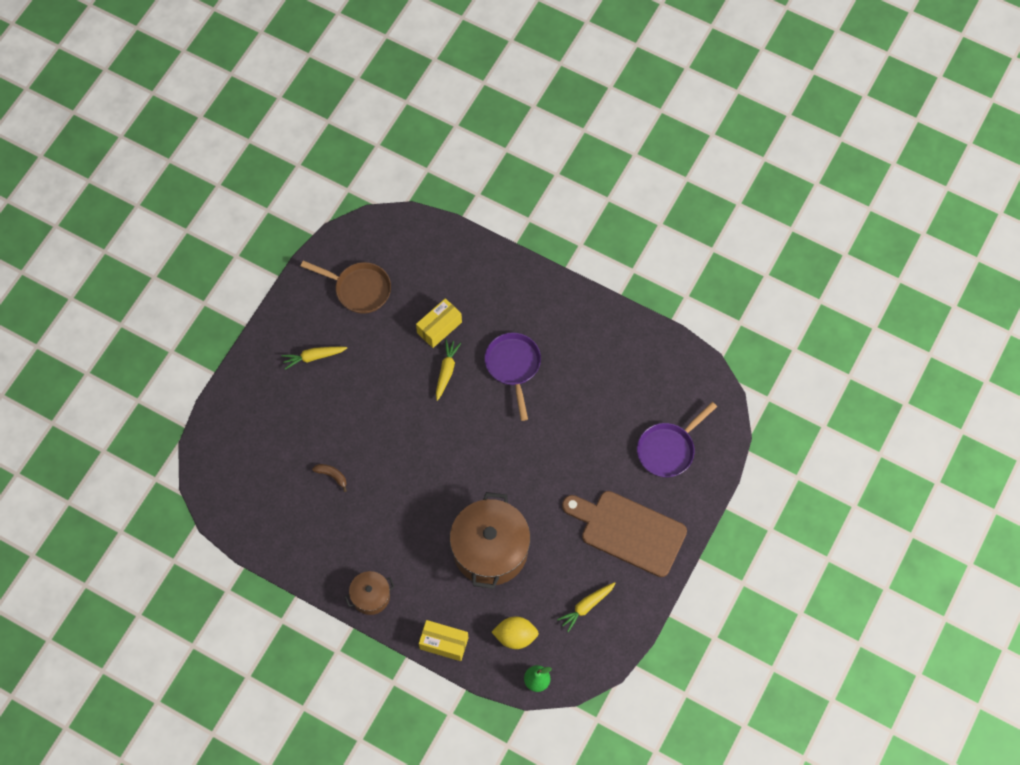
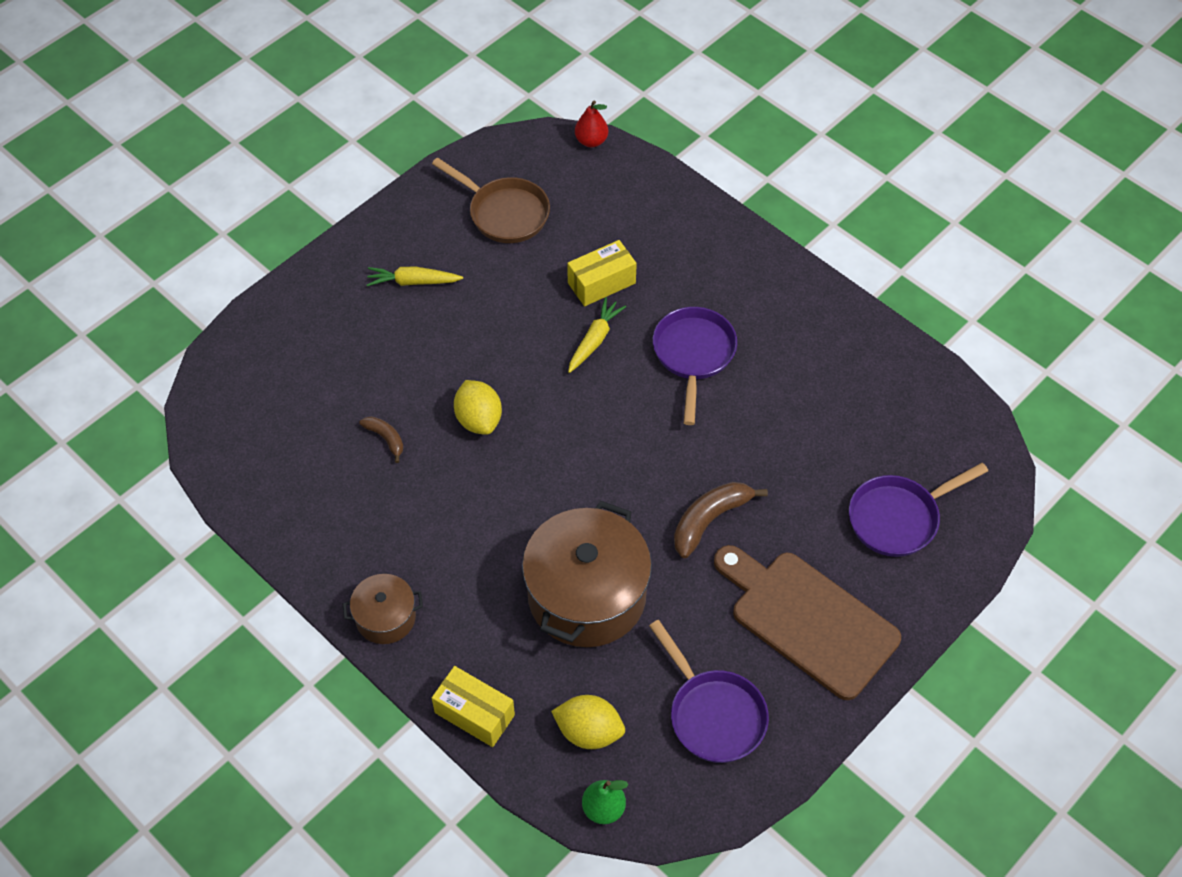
camera: 15 degrees right, 10 degrees down
(388, 447) = (479, 419): none -> yellow lemon
(402, 218) = (591, 141): none -> red pear
(552, 480) = (709, 520): none -> brown banana
(586, 606) = (713, 714): yellow carrot -> purple pan

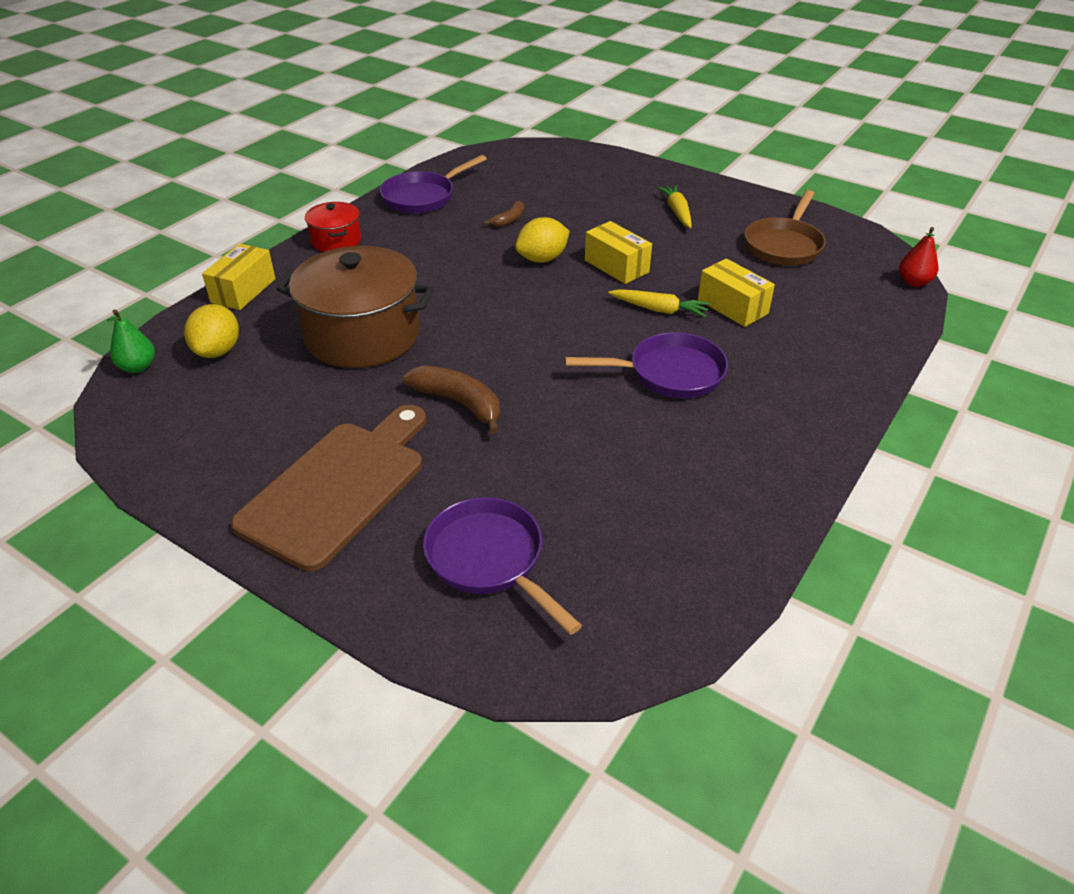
camera: 80 degrees right, 15 degrees down
(385, 617) = (336, 241): brown pot -> red pot
(509, 358) = (616, 266): none -> yellow box
(713, 714) = (226, 426): purple pan -> purple pan (422, 197)

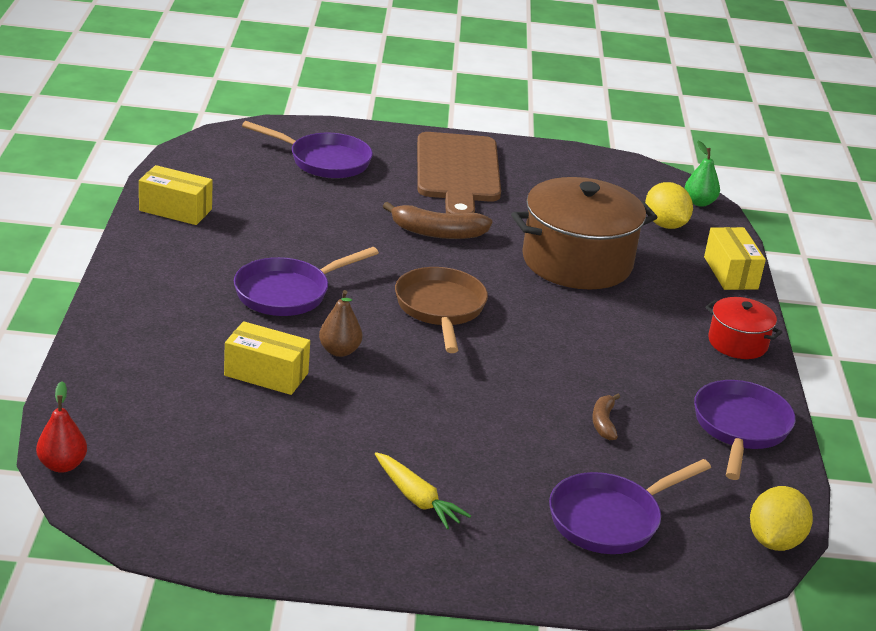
camera: 145 degrees right, 10 degrees down
(542, 259) = (510, 379): yellow lemon -> yellow lemon (774, 541)
(568, 179) = (610, 519): none -> purple pan
(616, 266) = (424, 391): yellow box -> yellow box (175, 210)
(659, 310) = (339, 351): yellow carrot -> brown pear
(784, 245) = (246, 480): brown pan -> brown pan (440, 309)

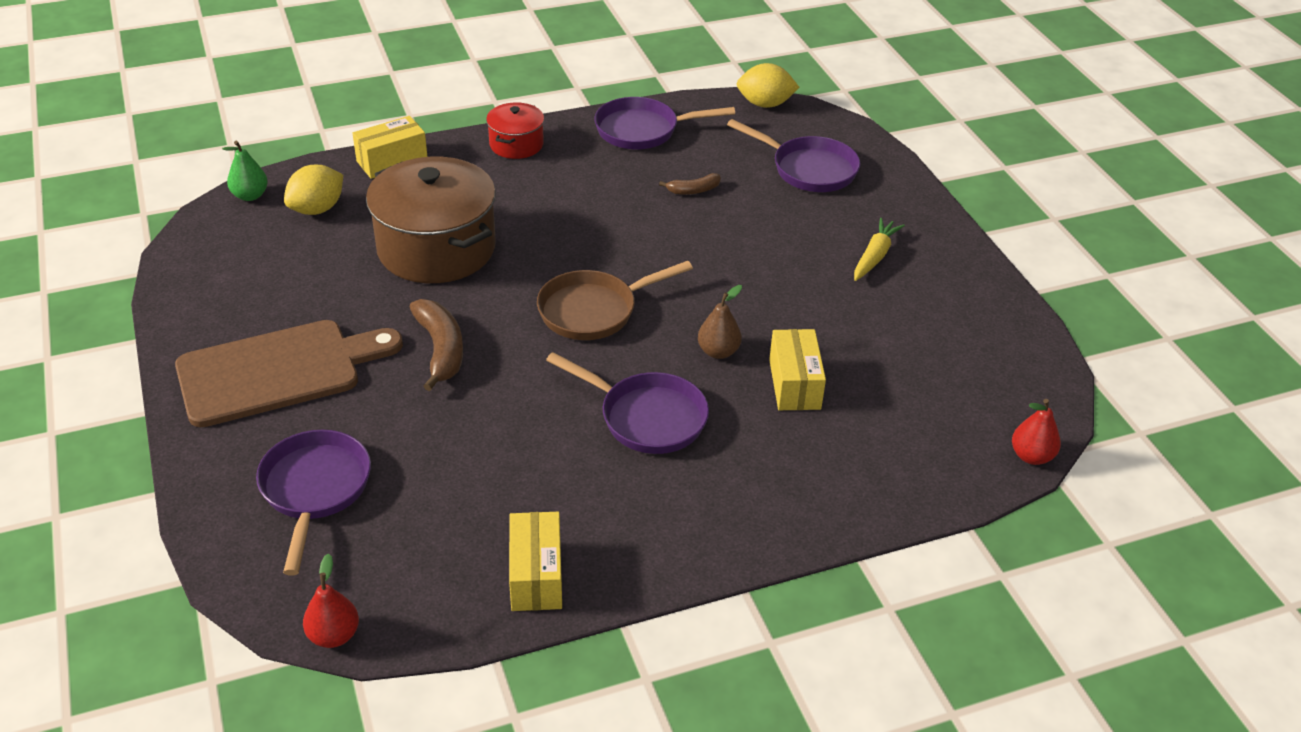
camera: 110 degrees left, 10 degrees up
(196, 143) = (334, 635): none -> red pear

